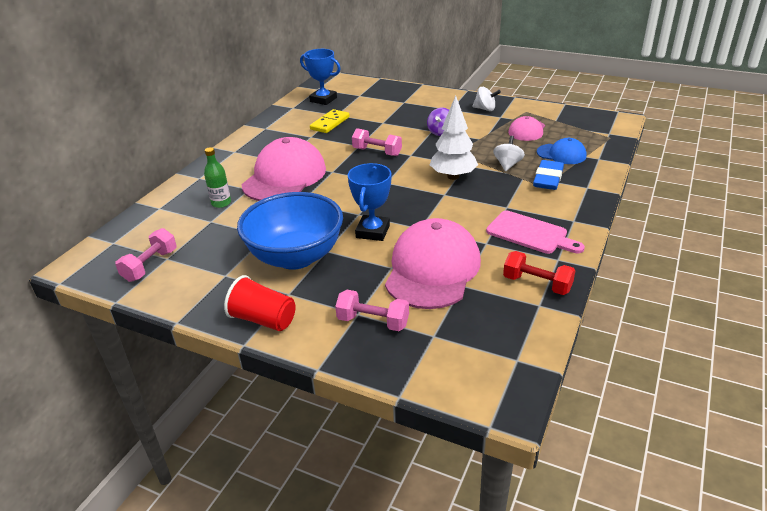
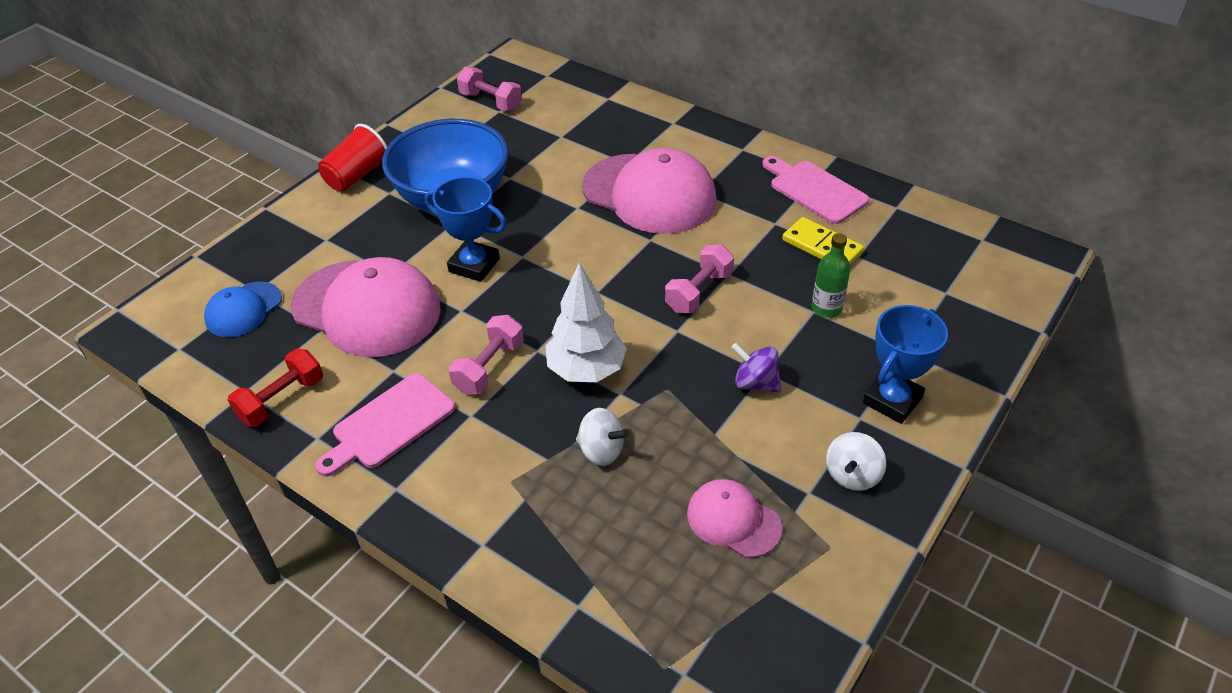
camera: 100 degrees right, 10 degrees up
(221, 203) = (600, 142): green bottle -> green bottle (826, 308)
(278, 128) = (815, 190): none -> pink cutting board
(323, 99) = (928, 244): blue trophy -> blue trophy (892, 400)
(373, 322) = (306, 249): pink dumbbell -> pink dumbbell (489, 367)
(548, 179) = (533, 495): blue eraser -> none
(561, 154) = (615, 547): blue cap -> blue cap (243, 310)

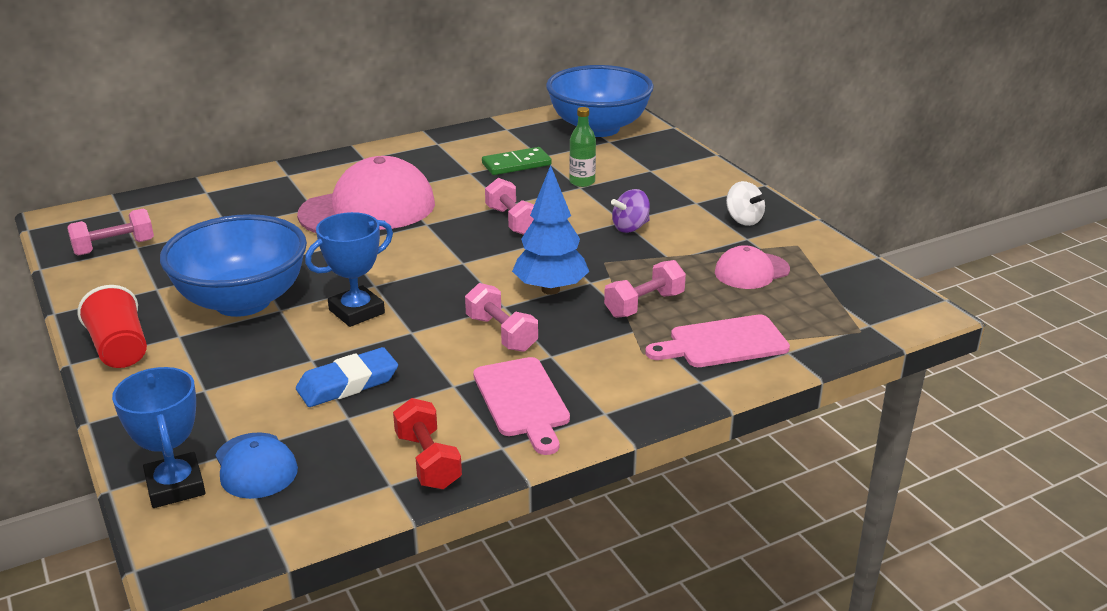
camera: 65 degrees left, 15 degrees down
(367, 308) = (348, 383): pink cap -> blue eraser
(586, 370) = (550, 289): white tree -> blue tree
(601, 451) = (644, 305): white spinning top -> pink dumbbell
(815, 190) = (452, 148): pink cutting board -> pink cutting board (723, 343)
(822, 246) = (516, 164): yellow domino -> green domino
(892, 400) = (690, 187): blue trophy -> blue trophy (175, 486)
(970, 272) = (598, 128): none -> blue bowl

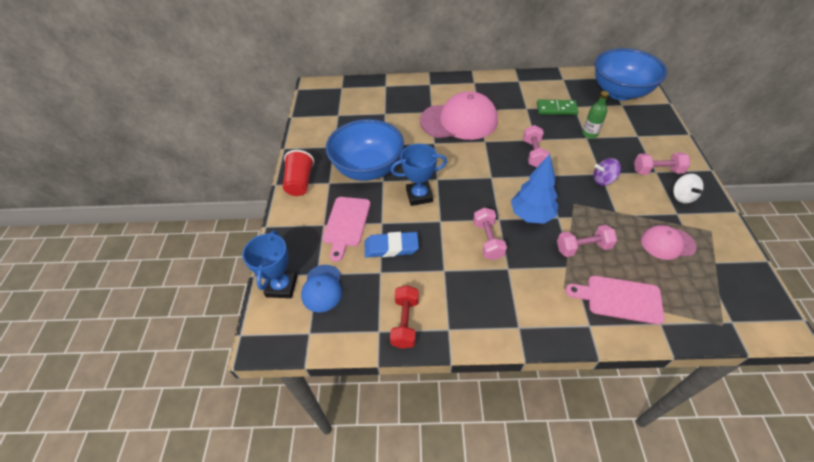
camera: 30 degrees right, 20 degrees up
(114, 247) = (328, 112): pink dumbbell -> pink dumbbell (657, 171)
(522, 401) = (476, 298): pink cutting board -> pink cutting board (346, 224)

